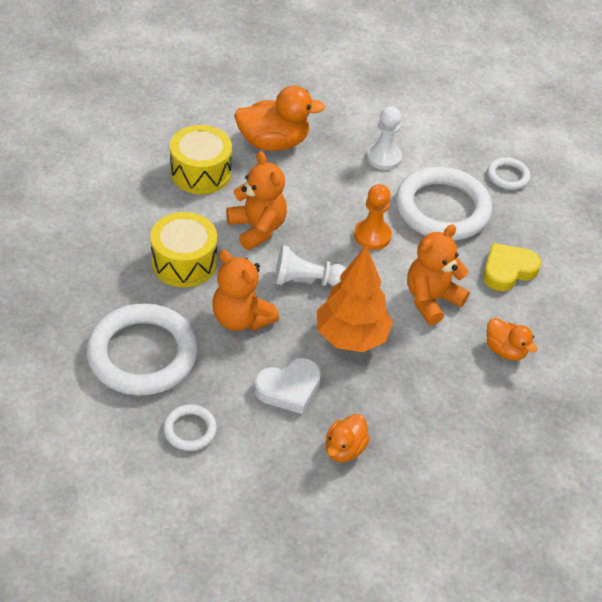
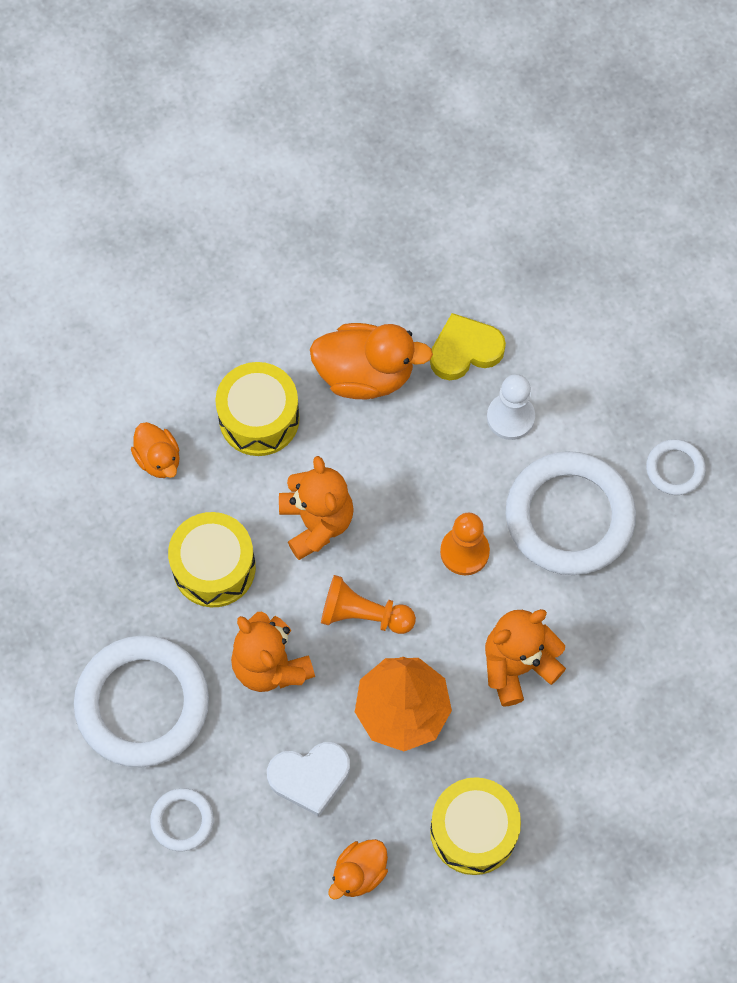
camera: 15 degrees right, 20 degrees up
(306, 280) = (363, 614): white pawn -> orange pawn
(428, 409) = (473, 831): none -> yellow drum
(505, 350) = (593, 756): orange duck -> orange duck (158, 459)
(508, 270) = (631, 630): yellow heart -> yellow heart (465, 350)

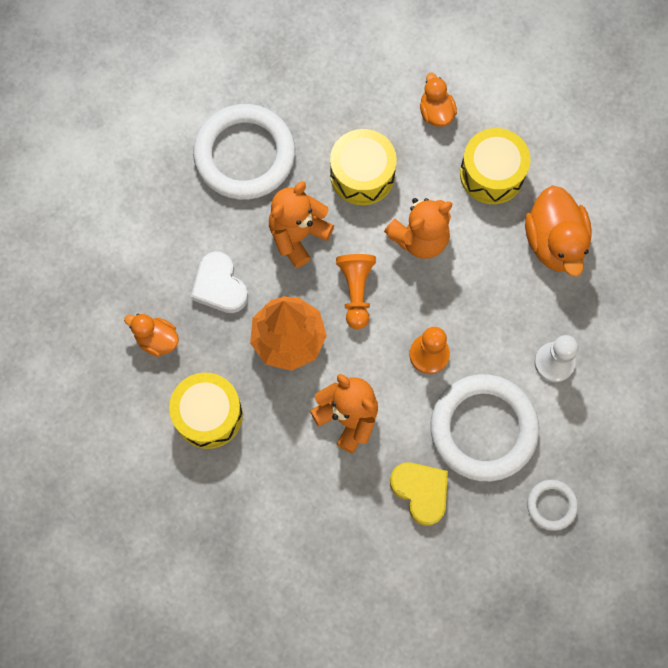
camera: 75 degrees right, 5 degrees up
(158, 459) = (436, 112): orange duck -> orange duck turned 120 degrees clockwise
(182, 820) = (166, 206): white ring -> none
(465, 350) = (601, 313): yellow heart -> yellow heart (421, 491)

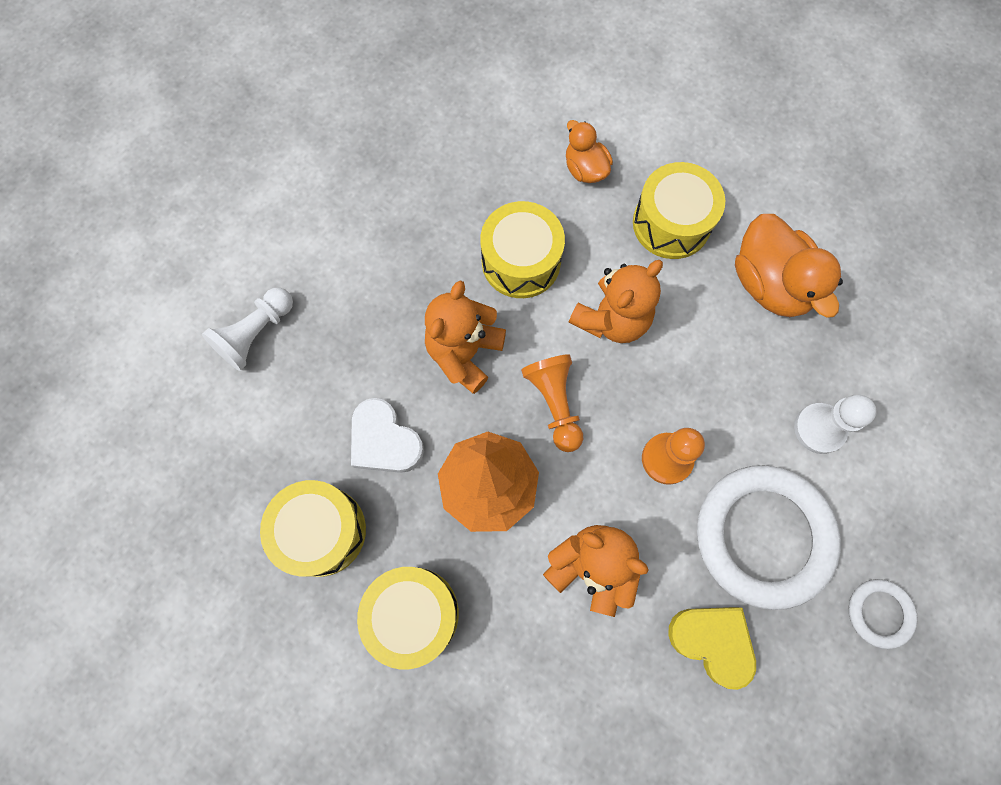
camera: 15 degrees left, 0 degrees up
(143, 181) = (256, 334): none -> white pawn
(157, 339) = (321, 531): orange duck -> yellow drum
(244, 155) = (374, 272): white ring -> none

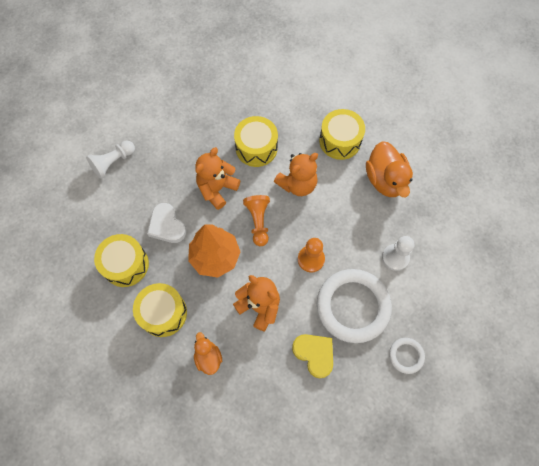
camera: 10 degrees right, 5 degrees down
(585, 169) = (300, 106): orange duck -> orange duck (208, 357)

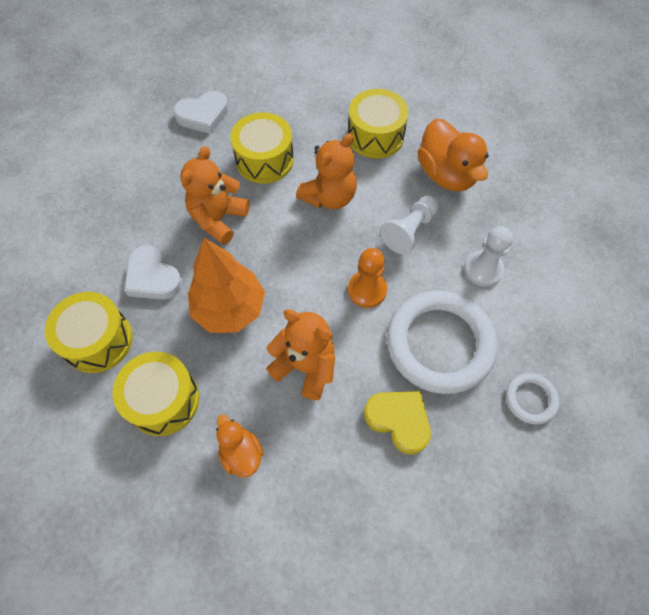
camera: 10 degrees left, 5 degrees down
(113, 162) = (64, 206): white pawn -> white pawn (409, 231)
(218, 105) = (203, 115): none -> white heart
(258, 222) = (283, 252): orange pawn -> none

